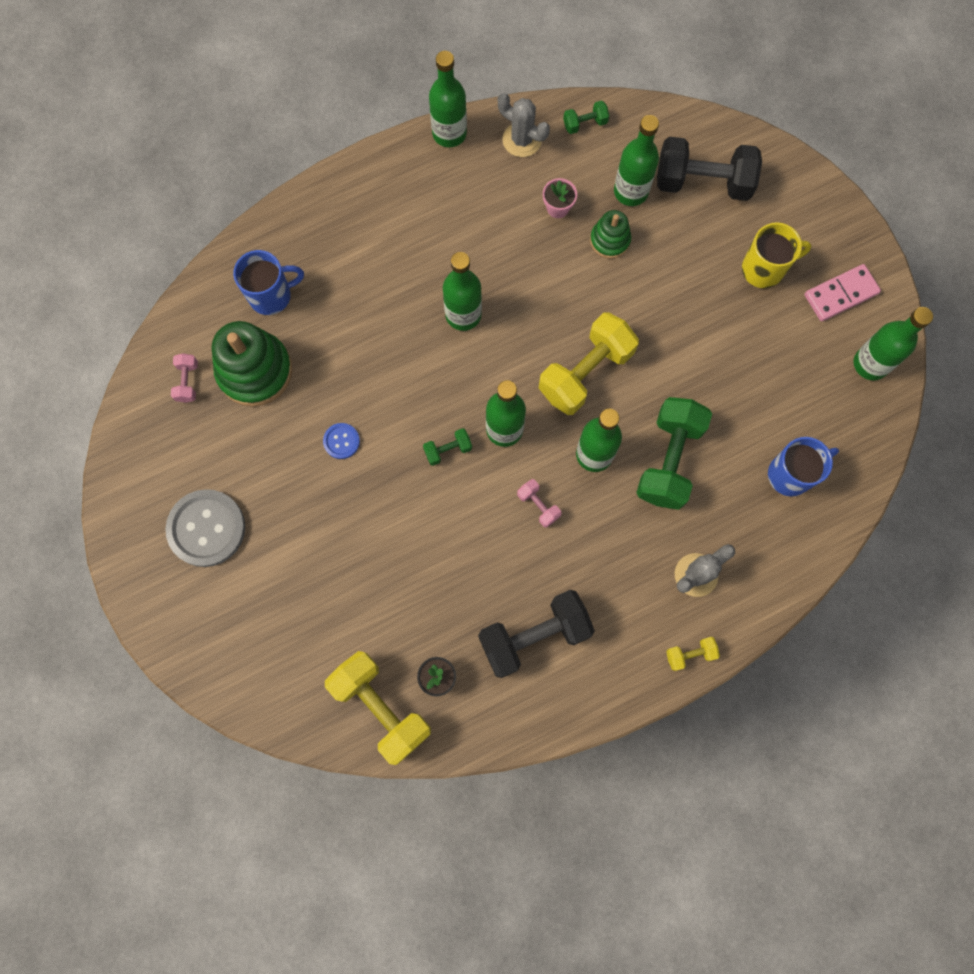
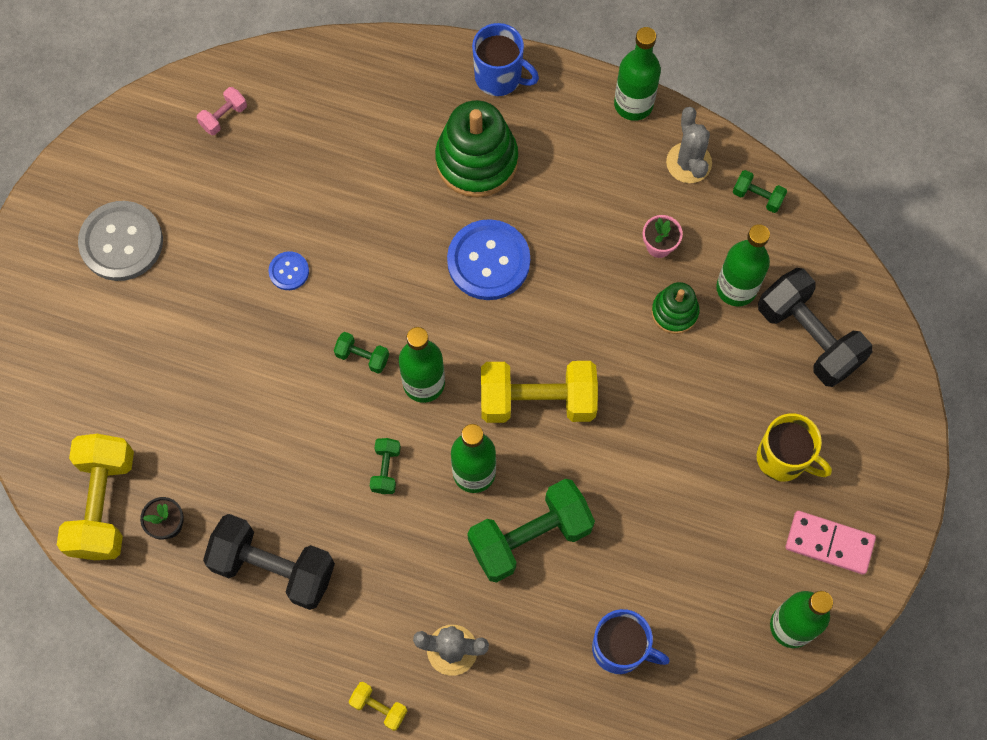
camera: 45 degrees right, 5 degrees down
(255, 371) = (281, 155): green stacking toy -> green stacking toy (476, 160)
(271, 295) = (355, 107): blue mug -> blue mug (499, 77)
(463, 315) = (488, 261): green bottle -> blue button
(538, 505) = (386, 469): pink dumbbell -> green dumbbell

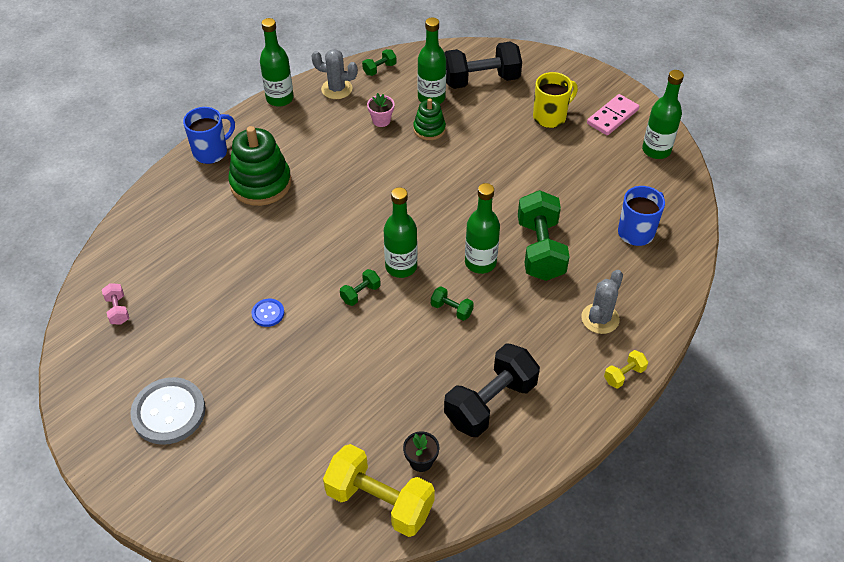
camera: 65 degrees left, 20 degrees down
(488, 261) = (336, 203): blue button -> none
(537, 401) = (448, 213): yellow dumbbell -> none

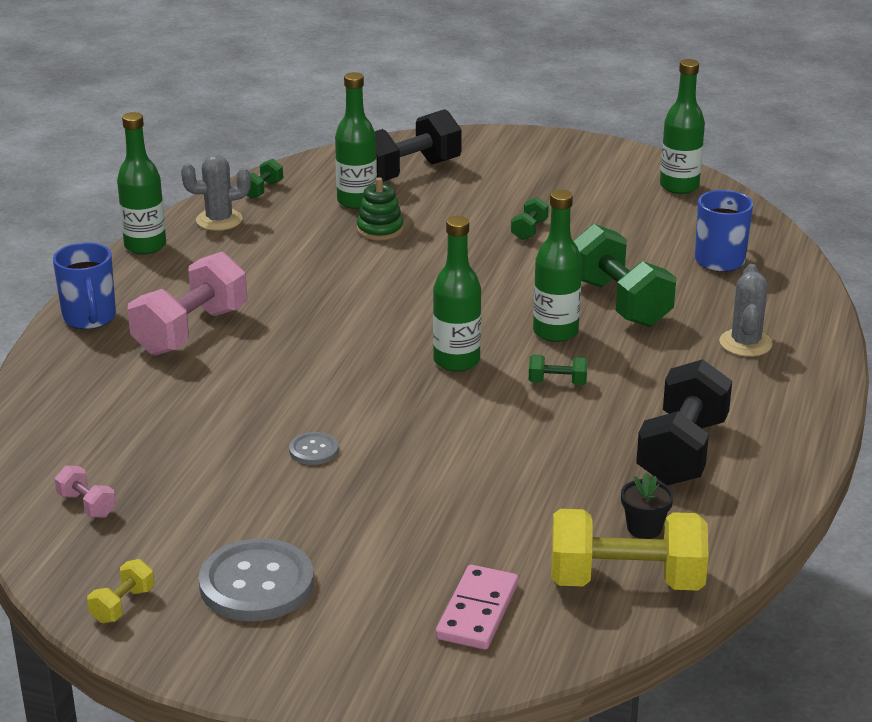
camera: 25 degrees left, 20 degrees down
(211, 152) = (89, 318): blue mug -> blue mug turned 135 degrees clockwise
(261, 183) = (191, 331): green stacking toy -> pink dumbbell
(268, 313) = (313, 450): blue button -> grey button
(360, 293) = (425, 399): green dumbbell -> green dumbbell (529, 230)
(381, 120) = (308, 236): pink flower pot -> none
(550, 117) = (525, 186): yellow mug -> none
(612, 117) = (601, 169): pink domino -> pink domino (477, 611)
(624, 375) = (817, 383): yellow dumbbell -> yellow dumbbell (122, 605)

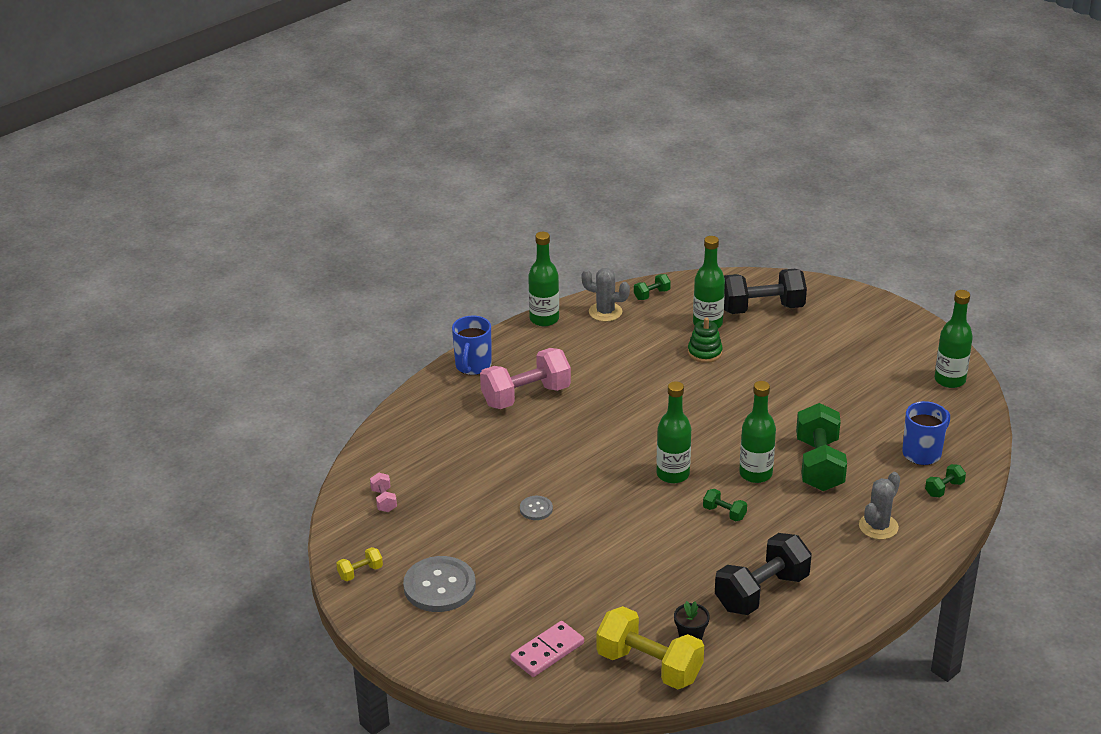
camera: 30 degrees right, 5 degrees up
(529, 230) = (807, 385): green dumbbell -> green dumbbell (944, 489)

